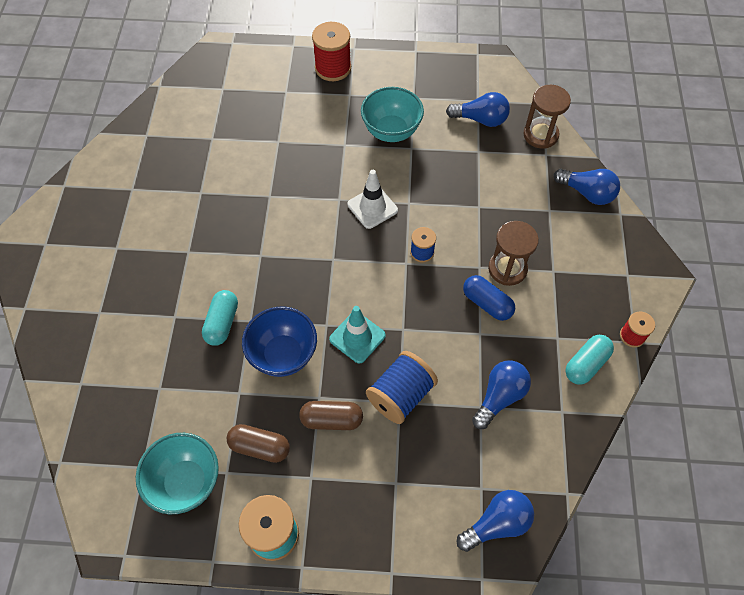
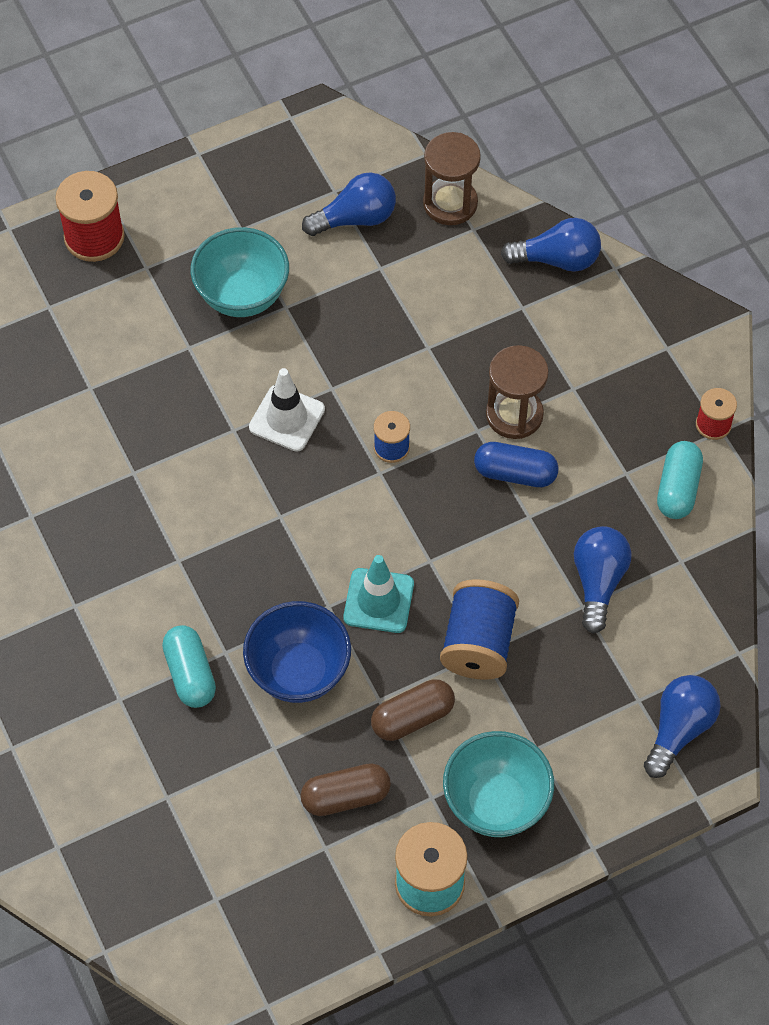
camera: 30 degrees left, 0 degrees up
(186, 482) = (283, 885): turquoise bowl -> turquoise bowl (496, 802)

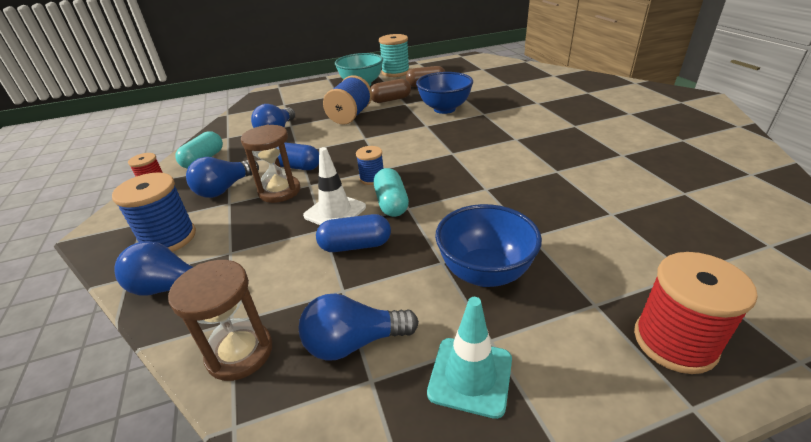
camera: 170 degrees left, 25 degrees down
(190, 674) = (501, 108): turquoise capsule -> turquoise capsule (391, 203)
(242, 295) = (484, 273): turquoise bowl -> blue bowl
(287, 418) = (445, 193): white traffic cone -> white traffic cone (335, 211)
(378, 601) = (398, 126): turquoise traffic cone -> turquoise traffic cone (470, 376)
(382, 324) = (355, 245): none -> blue capsule
(610, 323) = (169, 238): none -> blue spool
(679, 729) = (272, 98): blue light bulb -> blue light bulb (225, 189)

